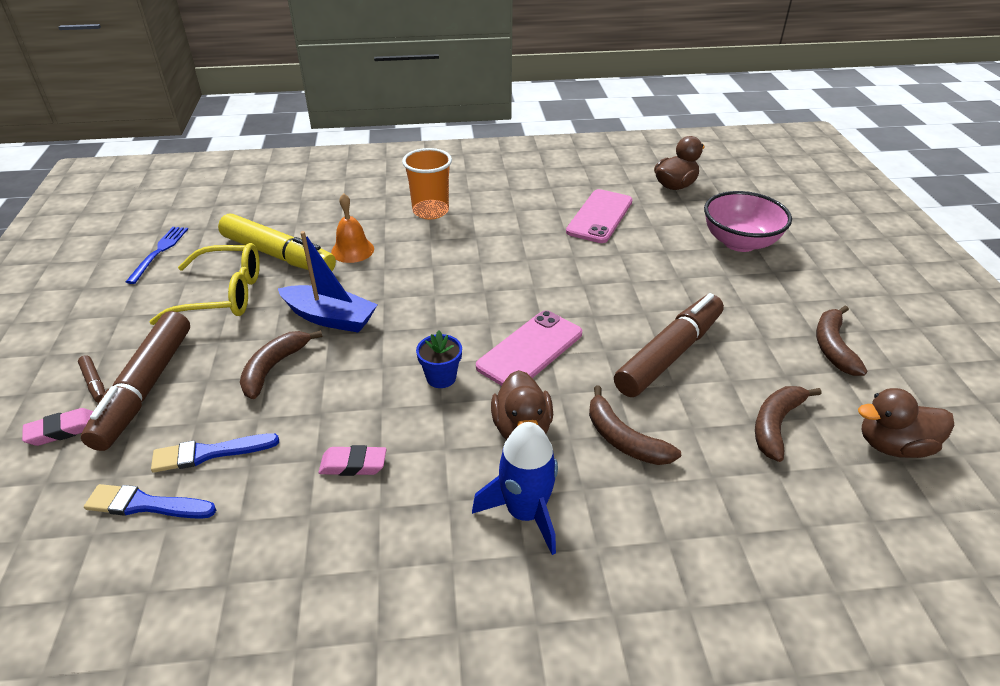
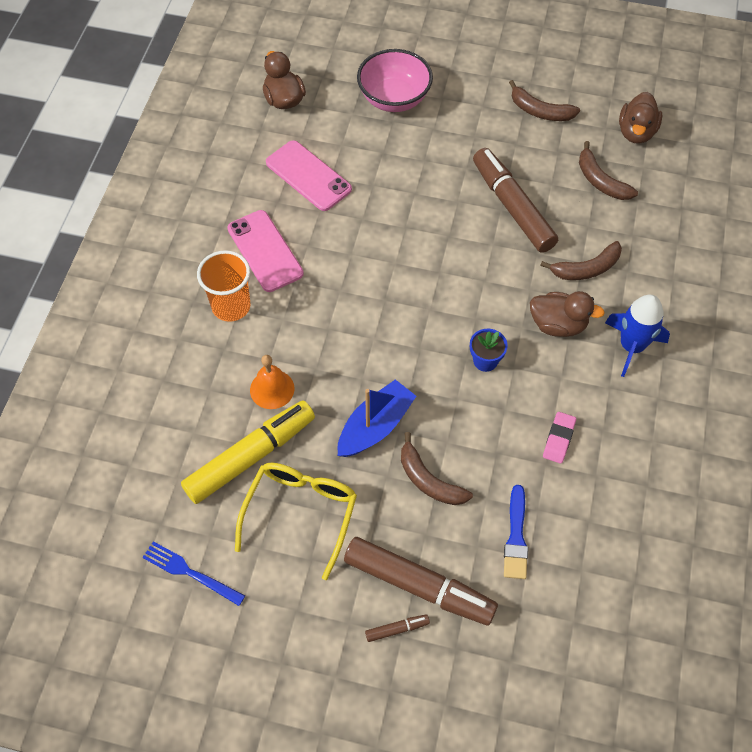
camera: 70 degrees left, 20 degrees up
(62, 430) = (452, 652): pink eraser -> none
(145, 504) = (556, 584): blue brush -> none
(530, 350) = (474, 292): pink phone -> pink phone (265, 251)

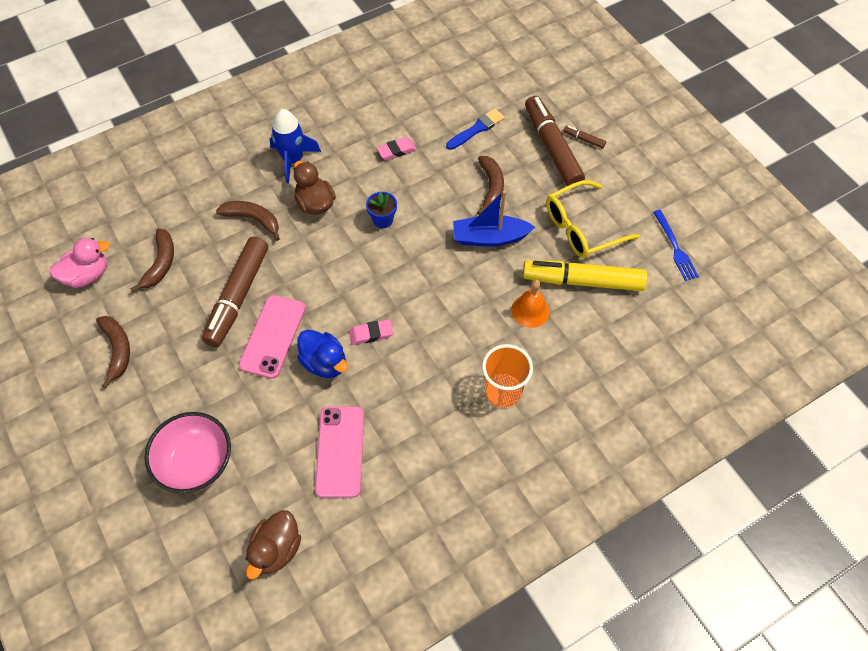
camera: 135 degrees left, 0 degrees up
(265, 251) = (437, 414): pink phone -> pink phone (273, 336)
(380, 264) = (371, 334): none -> pink eraser
(389, 217) = (324, 363): none -> blue duck
(636, 132) = (87, 275): brown duck -> pink duck

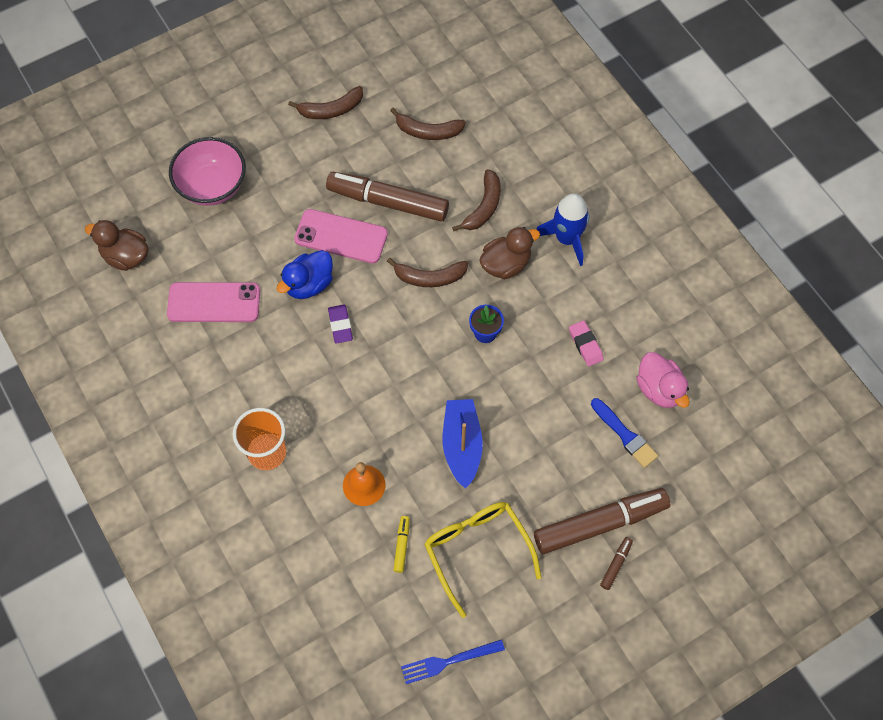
camera: 90 degrees right, 5 degrees up
(87, 275) = (415, 73): pink duck -> pink duck (659, 389)
(371, 334) = (340, 325): pink eraser -> purple eraser
(491, 187) = (534, 449): brown banana -> brown banana (430, 277)
(582, 281) = (402, 545): yellow marker -> yellow marker, size x0.40

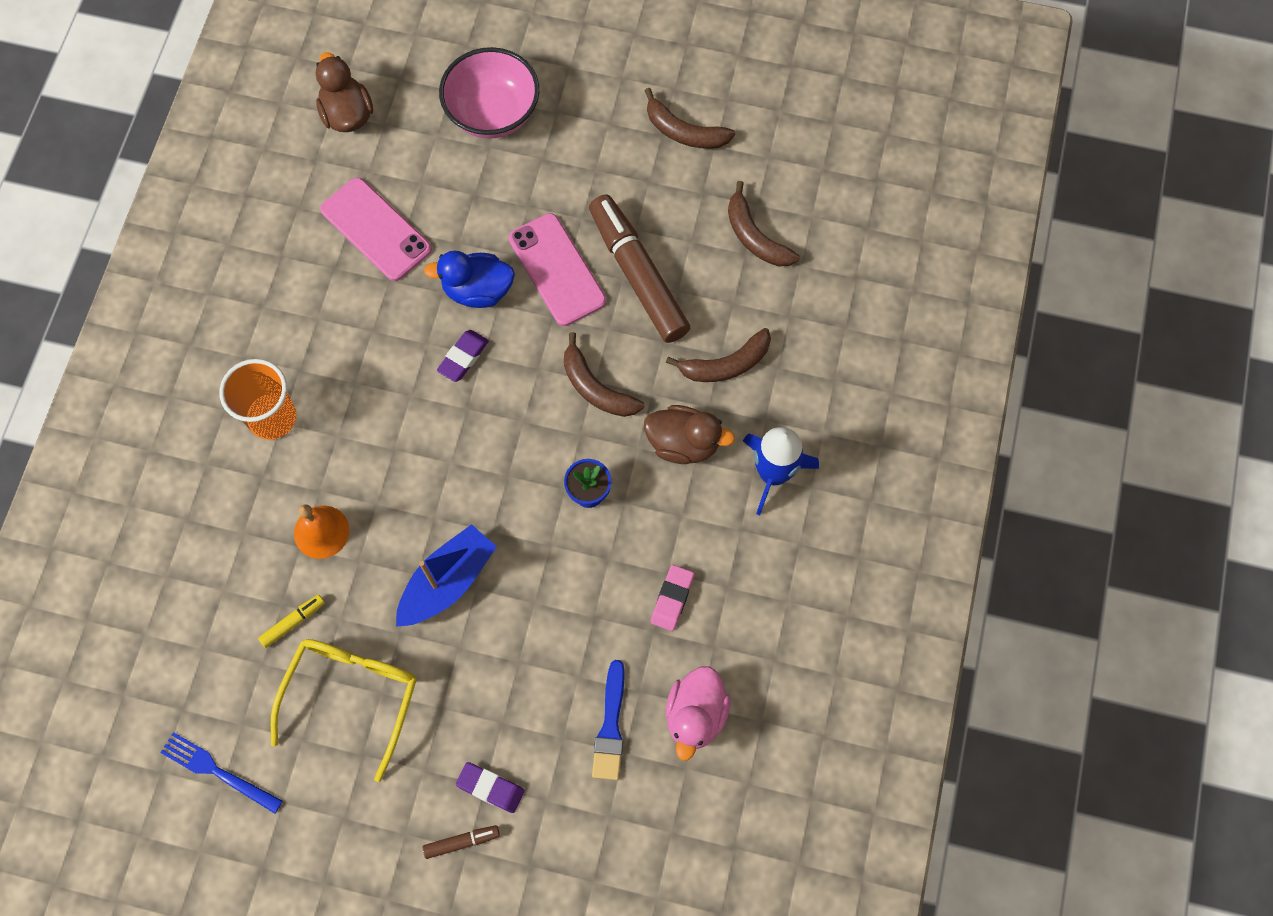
camera: 45 degrees right, 5 degrees up
(600, 524) = (490, 788): brown marker -> purple eraser

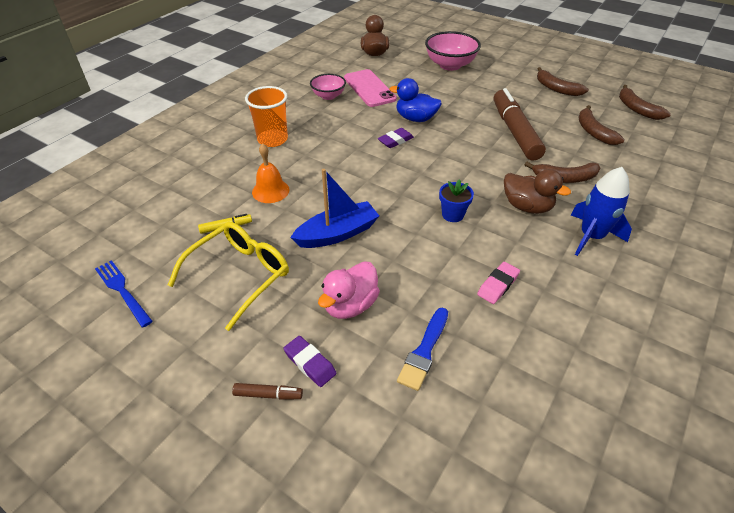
camera: 20 degrees right, 25 degrees down
(315, 273) = (328, 96): none -> pink bowl
(556, 270) = (465, 120): pink phone -> none
(596, 388) = (474, 170): brown banana -> brown banana (637, 109)
(695, 715) = (499, 365): pink duck -> pink duck (350, 305)

